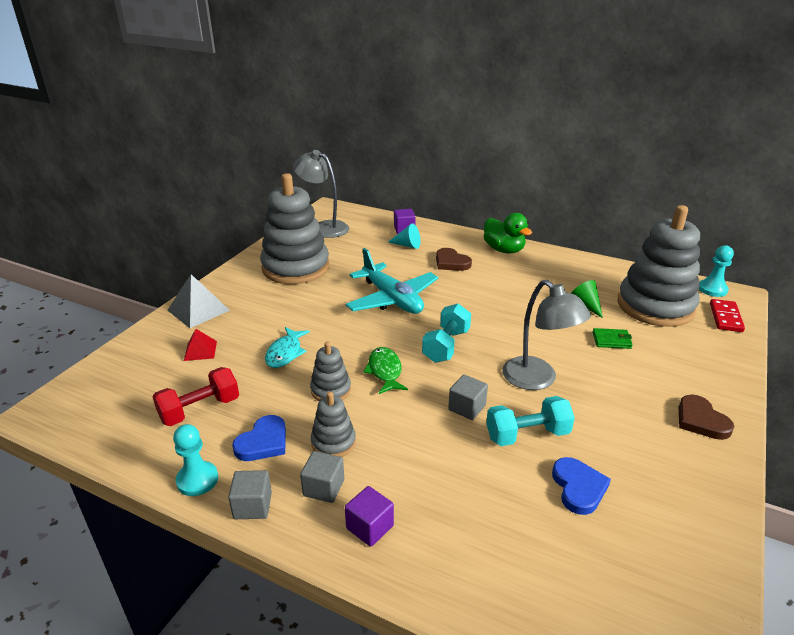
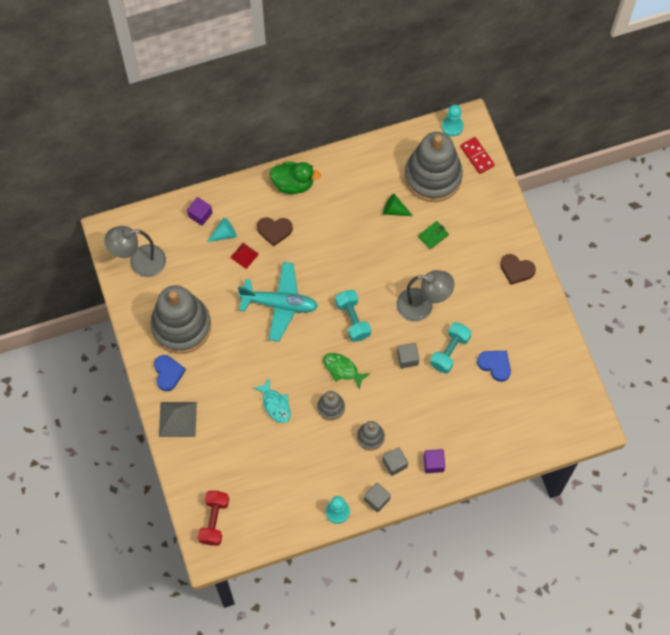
camera: 45 degrees left, 35 degrees up
(200, 350) = (227, 446): red pyramid -> red pyramid (244, 255)
(200, 410) = (284, 479): red dumbbell -> red dumbbell (214, 521)
(263, 442) = (339, 467): blue heart -> blue heart (168, 373)

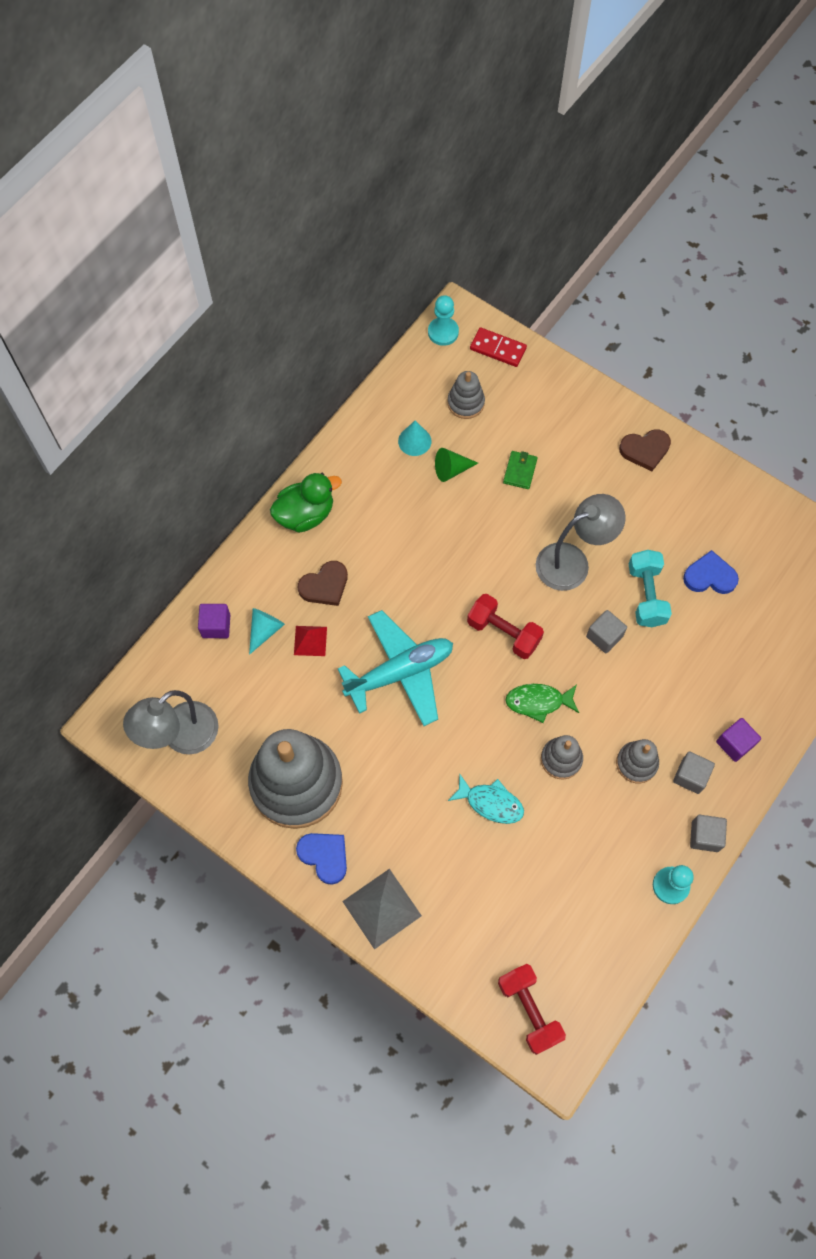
camera: 35 degrees left, 0 degrees up
(353, 320) = (503, 632): turquoise dumbbell -> red dumbbell
(386, 180) = (414, 441): none -> turquoise cone
(433, 176) = (465, 403): grey stacking toy -> grey stacking toy, size x0.45

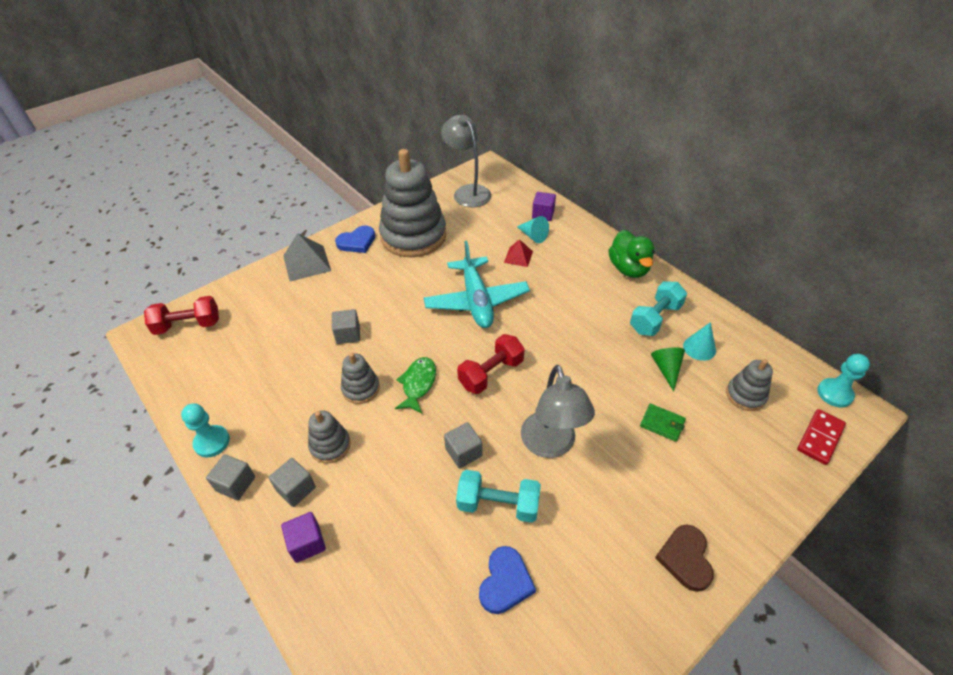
camera: 105 degrees right, 20 degrees down
(325, 586) = (562, 270): brown heart -> none
(382, 483) = (655, 318): none -> turquoise dumbbell
(490, 803) = (348, 334): turquoise fish -> grey cube

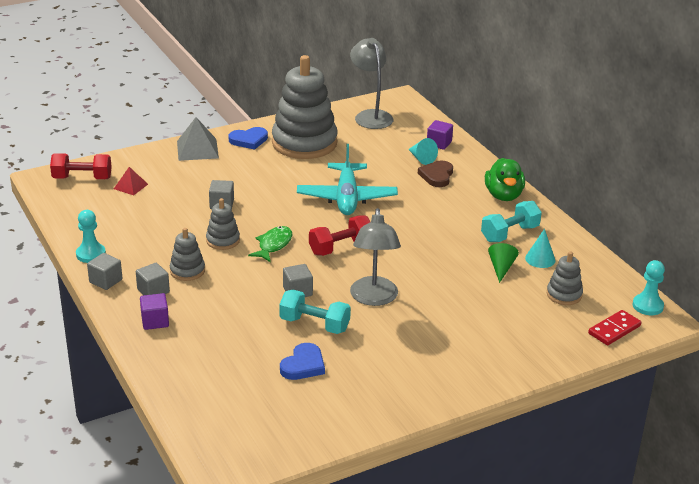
camera: 10 degrees right, 15 degrees down
(518, 257) = (400, 172): red pyramid -> red pyramid (130, 186)
(662, 423) = (477, 300): green wallet -> none
(685, 558) = (454, 376): brown heart -> brown heart (437, 176)

